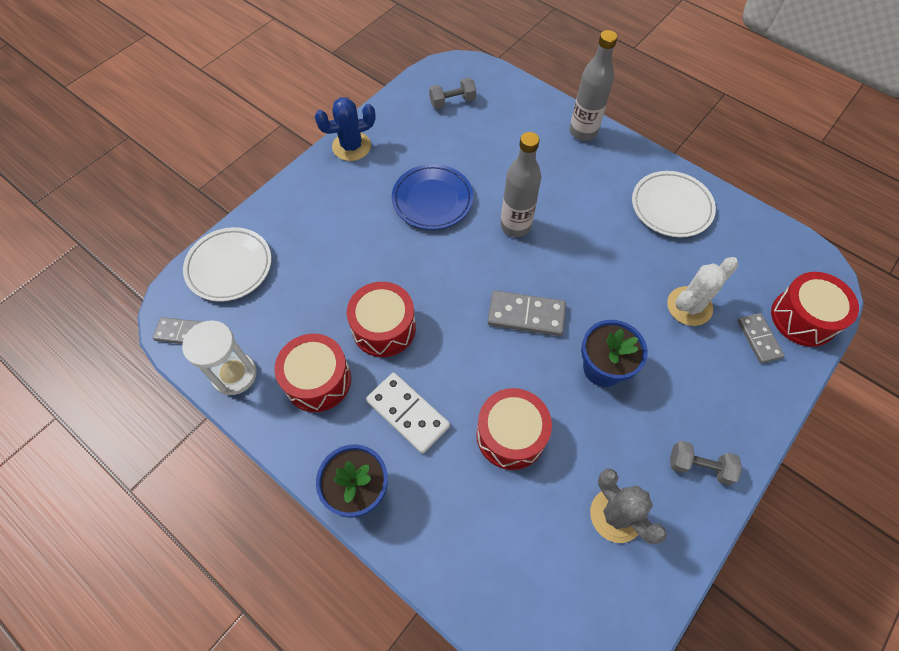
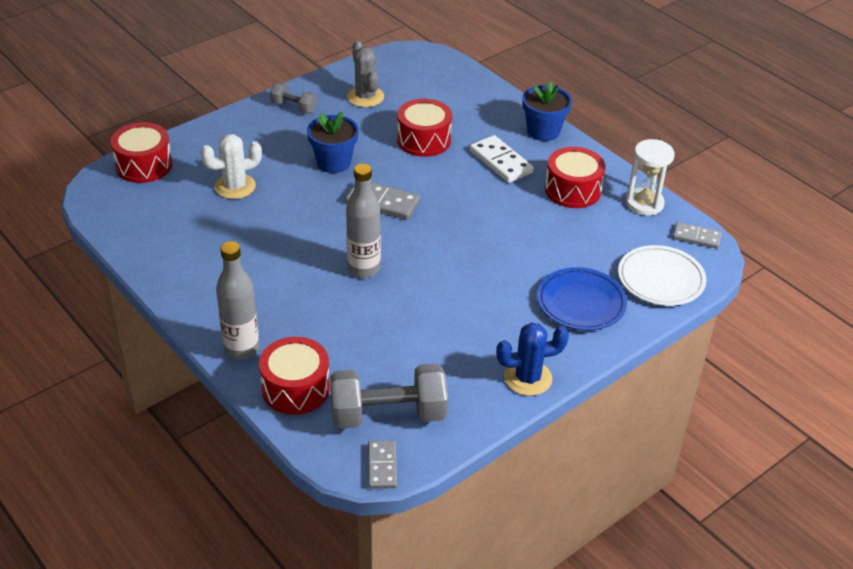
camera: 170 degrees left, 20 degrees down
(384, 328) = (512, 213): red drum -> red drum (295, 388)
(432, 200) = (443, 306): blue plate -> blue plate (581, 303)
(452, 102) = (388, 415): grey dumbbell -> grey dumbbell, size x1.92
(671, 207) = (195, 259): white plate -> none
(758, 339) = (193, 159): grey domino -> grey domino (382, 466)

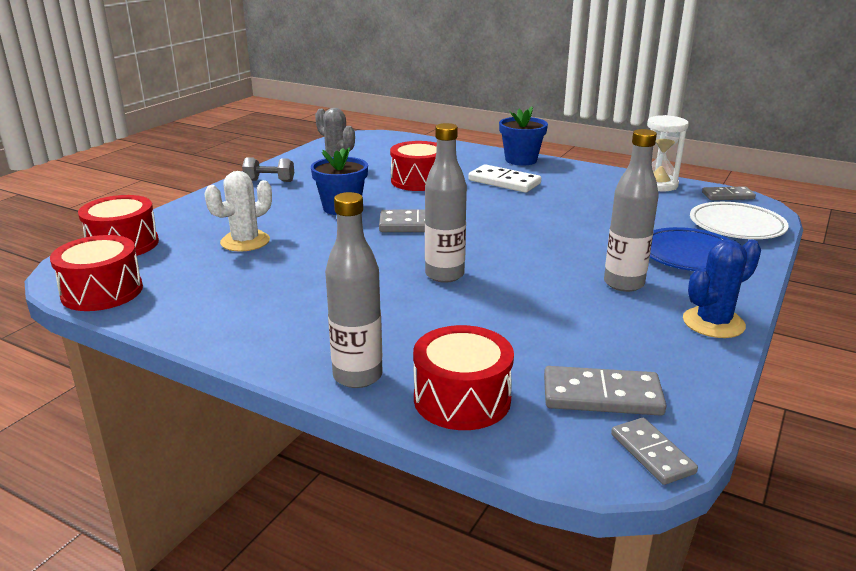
camera: 20 degrees left, 15 degrees down
(388, 415) = (602, 395): grey dumbbell -> grey domino
(496, 318) = (623, 284): none -> grey bottle
(573, 190) = (588, 187): red drum -> red drum (102, 292)

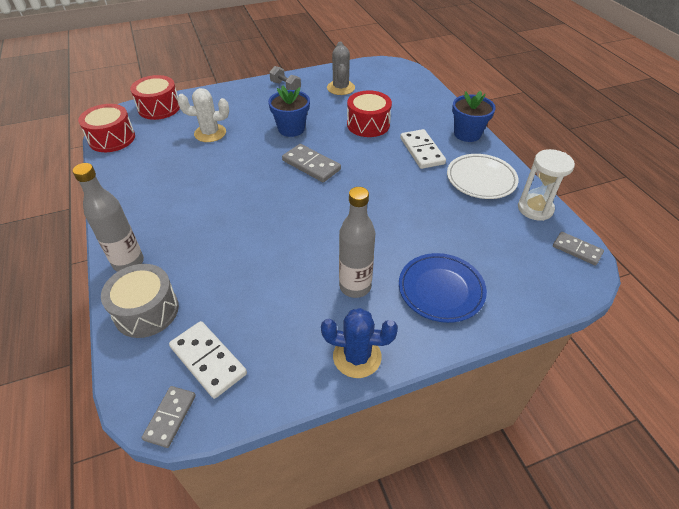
camera: 40 degrees right, 20 degrees up
(444, 275) = (266, 215): grey bottle -> none
(462, 399) = (146, 311): red drum -> grey drum
(602, 395) = (208, 360): grey domino -> white domino
(736, 226) = (528, 284): white plate -> white plate (481, 179)

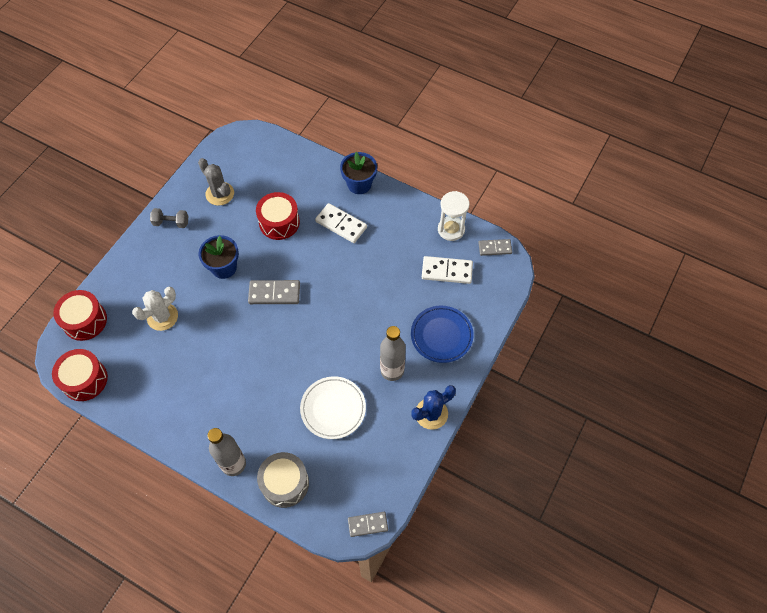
camera: 40 degrees left, 15 degrees up
(170, 417) = (367, 524): grey domino -> grey domino turned 75 degrees counterclockwise
(208, 360) = (354, 480): white domino -> white domino (447, 271)
(481, 179) = (400, 226): white plate -> white plate (333, 409)

